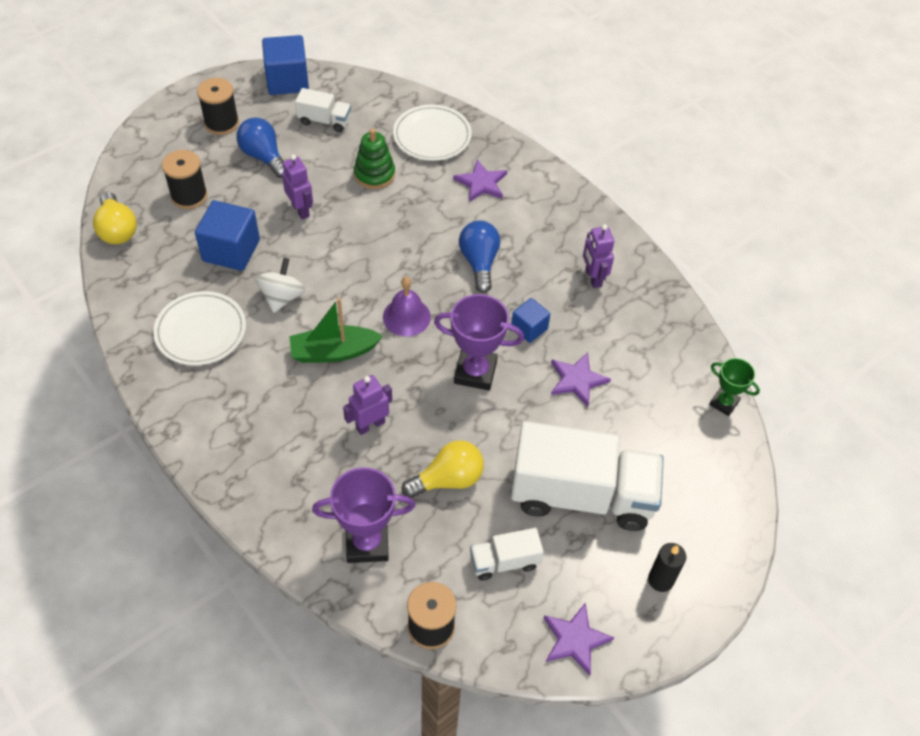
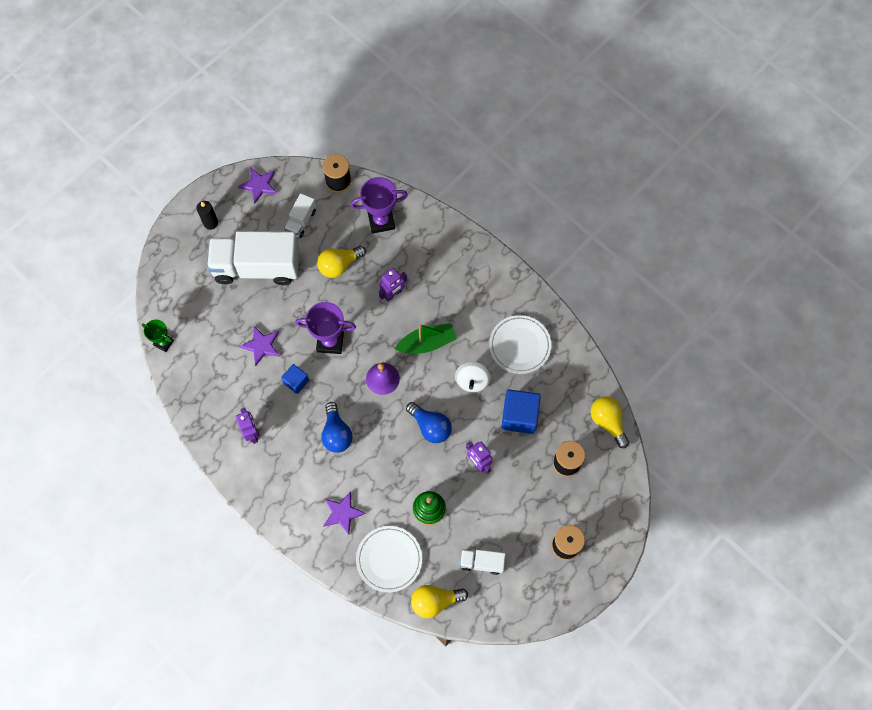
camera: 175 degrees right, 15 degrees up
(264, 157) = (521, 513): blue light bulb -> blue light bulb (430, 426)
(287, 81) = (525, 607): blue cube -> none
(386, 97) = (435, 601): none -> yellow light bulb
(504, 561) = (301, 221): white truck -> white truck turned 135 degrees clockwise

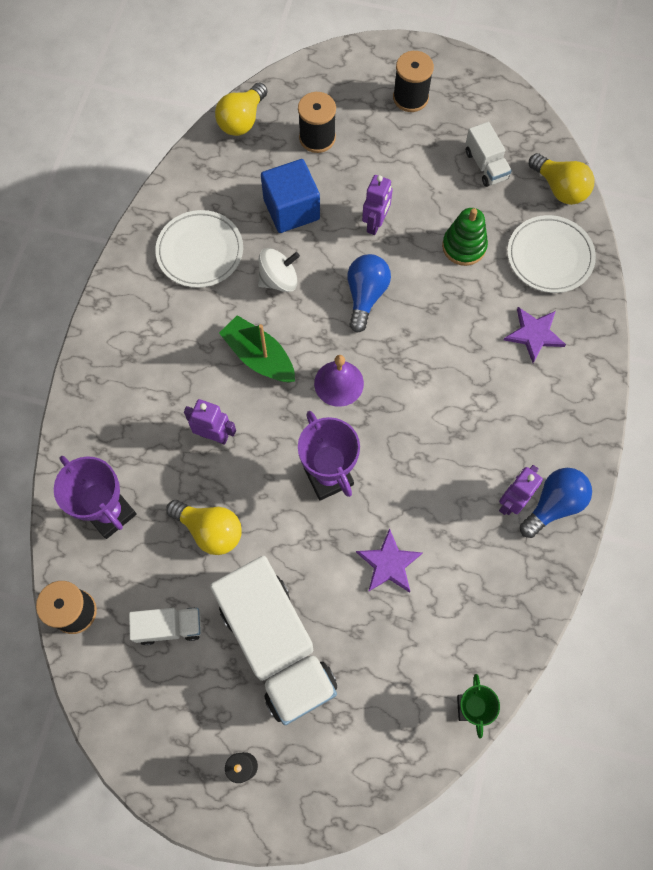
camera: 120 degrees left, 0 degrees up
(259, 185) = (140, 731): purple star -> none
(296, 382) = (410, 486): blue cube -> none
(336, 433) = (444, 397): blue light bulb -> blue light bulb (553, 504)

